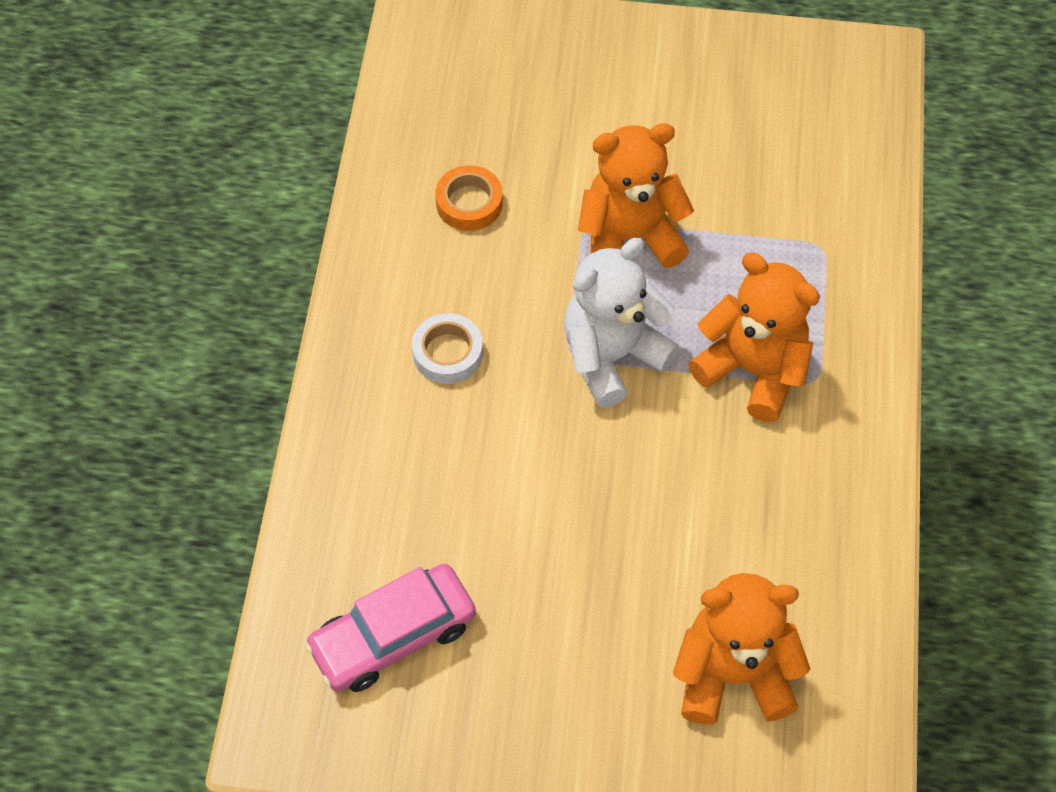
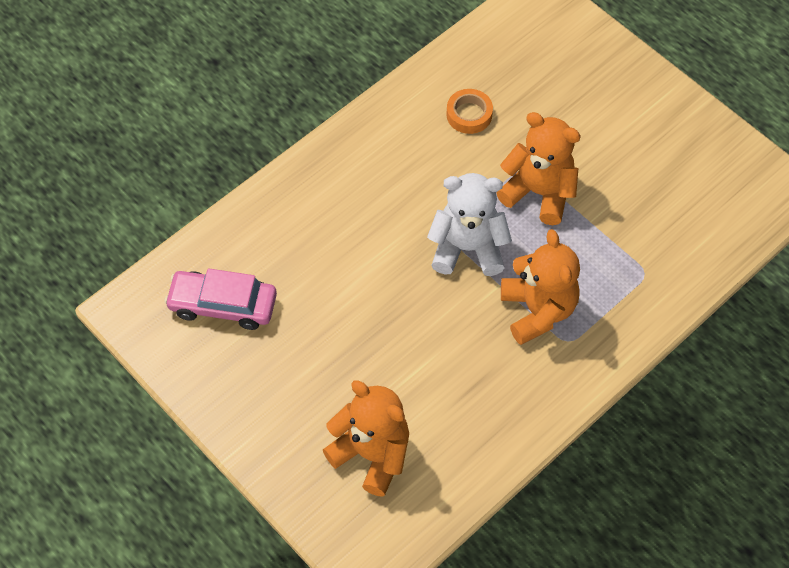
camera: 40 degrees right, 0 degrees up
(448, 353) = (382, 185): white tape -> none

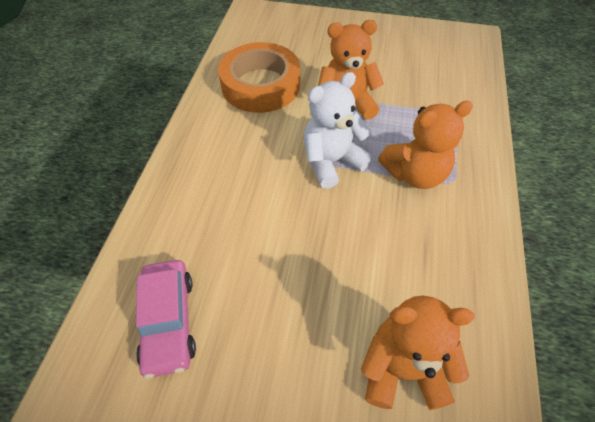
camera: 35 degrees left, 5 degrees down
(223, 305) = (168, 321): pink car -> pink car turned 75 degrees counterclockwise
(469, 114) = (261, 85): orange tape -> orange tape, size x2.20
(538, 310) = (415, 174): orange teddy bear -> orange teddy bear turned 120 degrees clockwise

